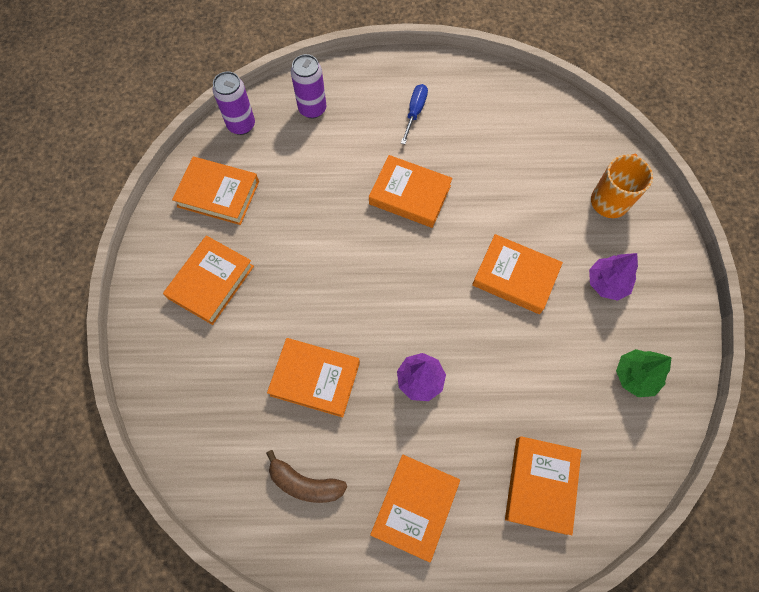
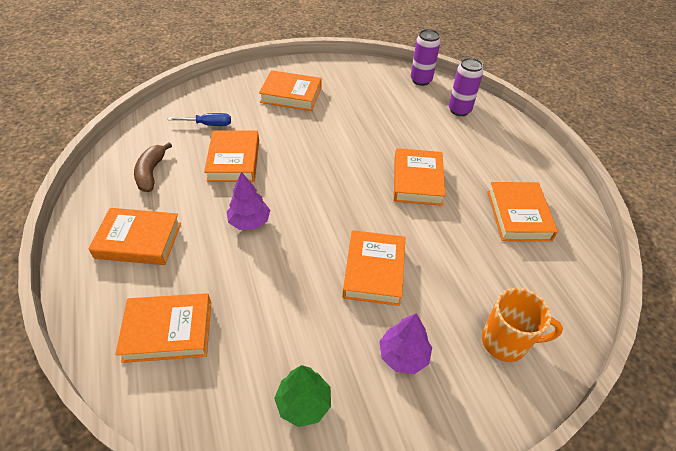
camera: 70 degrees right, 20 degrees down
(218, 194) = (360, 83): orange book -> orange book (518, 215)
(415, 112) = (499, 168): blue screwdriver -> blue screwdriver (208, 124)

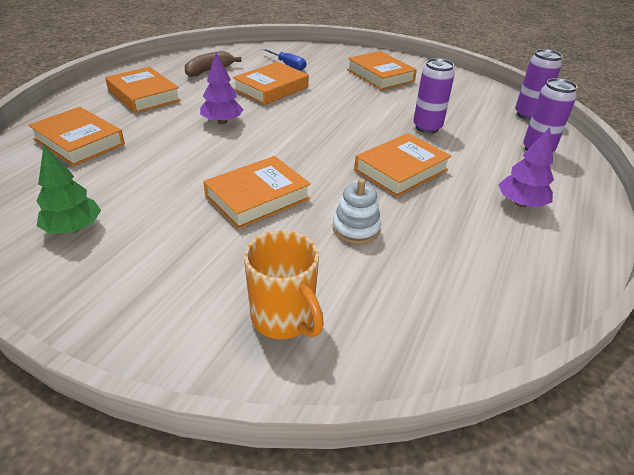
camera: 45 degrees right, 10 degrees down
(384, 130) = (427, 127): none -> purple can
(403, 355) = (183, 258): purple tree -> purple tree (521, 203)
(455, 248) = (356, 229): none -> white stacking toy
(518, 215) = (471, 249): orange book -> none

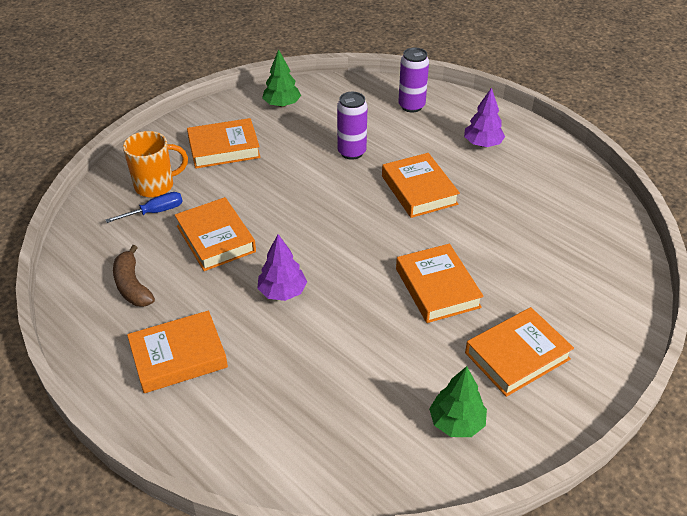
camera: 70 degrees left, 5 degrees up
(79, 142) = (282, 422): orange book -> orange book (517, 356)
(284, 319) = (588, 299): orange mug -> orange mug (156, 186)
(356, 229) = (495, 238): white stacking toy -> none
(462, 88) = (282, 104): none -> green tree
(528, 115) = (352, 87): purple can -> none

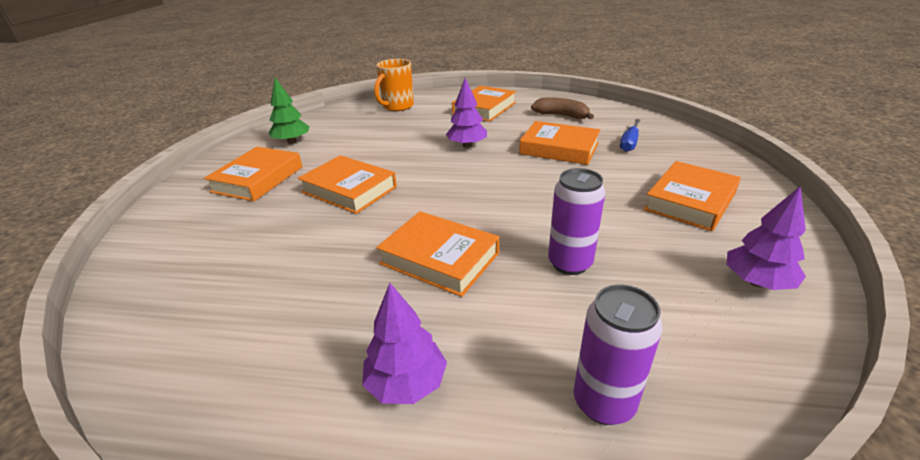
camera: 145 degrees right, 10 degrees down
(156, 186) = (667, 154): orange mug -> orange mug (397, 107)
(282, 104) = (757, 282): green tree -> purple tree

